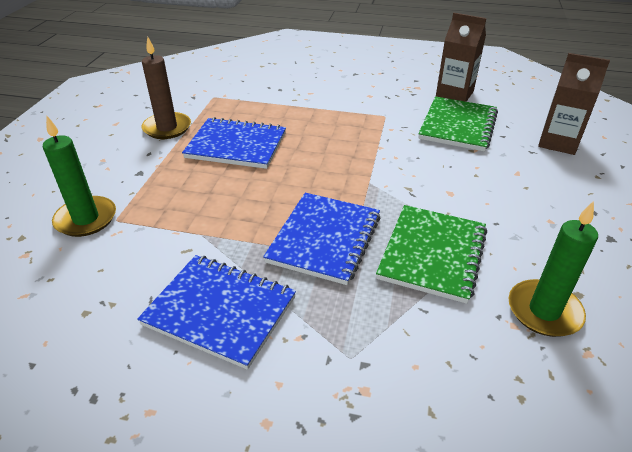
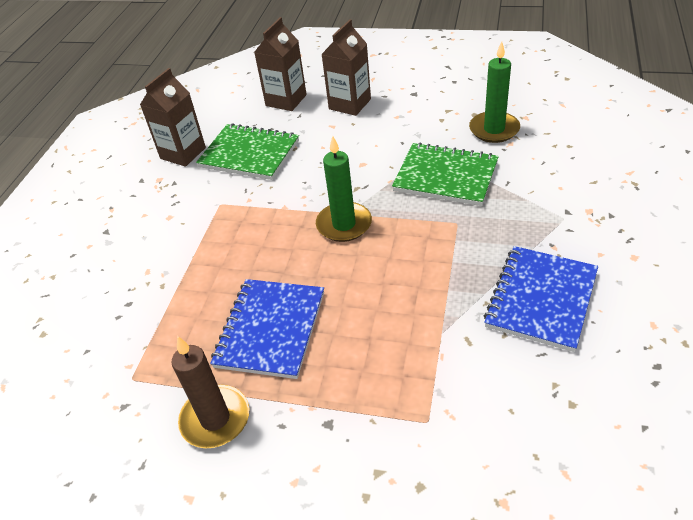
camera: 85 degrees left, 5 degrees up
(86, 219) = (429, 456): green candle -> green candle (344, 224)
(325, 239) = (436, 239): blue notebook -> none
(565, 185) = (350, 104): none -> brown carton

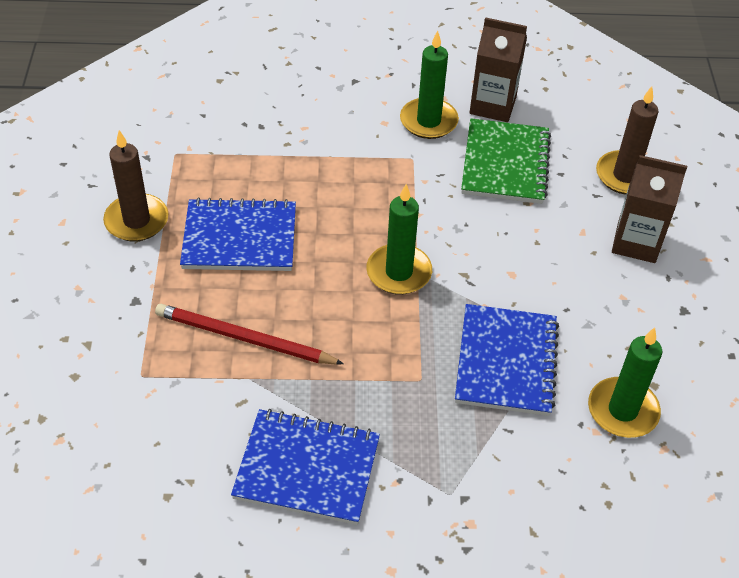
camera: 70 degrees right, 5 degrees up
(182, 190) = (428, 121): none -> green candle
(286, 100) = (625, 175): brown carton -> brown candle
(395, 333) = (244, 338): none -> red pencil
(445, 176) = (506, 362): green notebook -> blue notebook

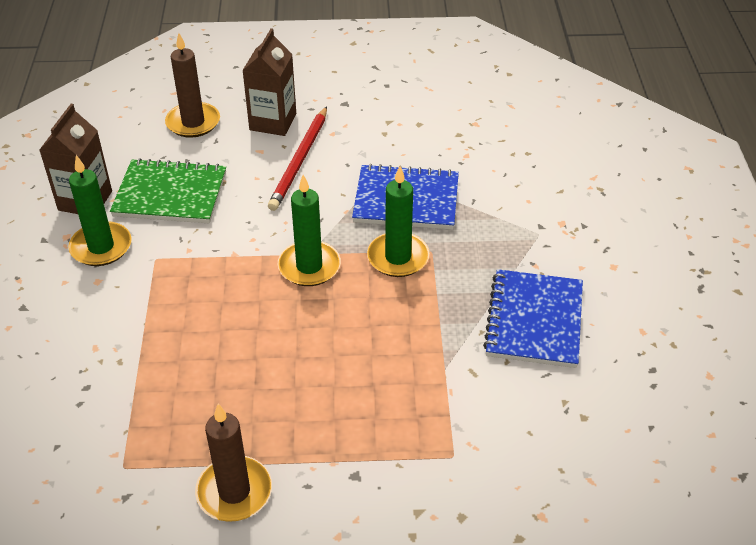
camera: 90 degrees left, 5 degrees down
(240, 238) = (263, 391): blue notebook -> none
(244, 338) = (398, 376): red pencil -> red pencil (299, 161)
(622, 410) = (445, 141): green candle -> green candle (398, 257)

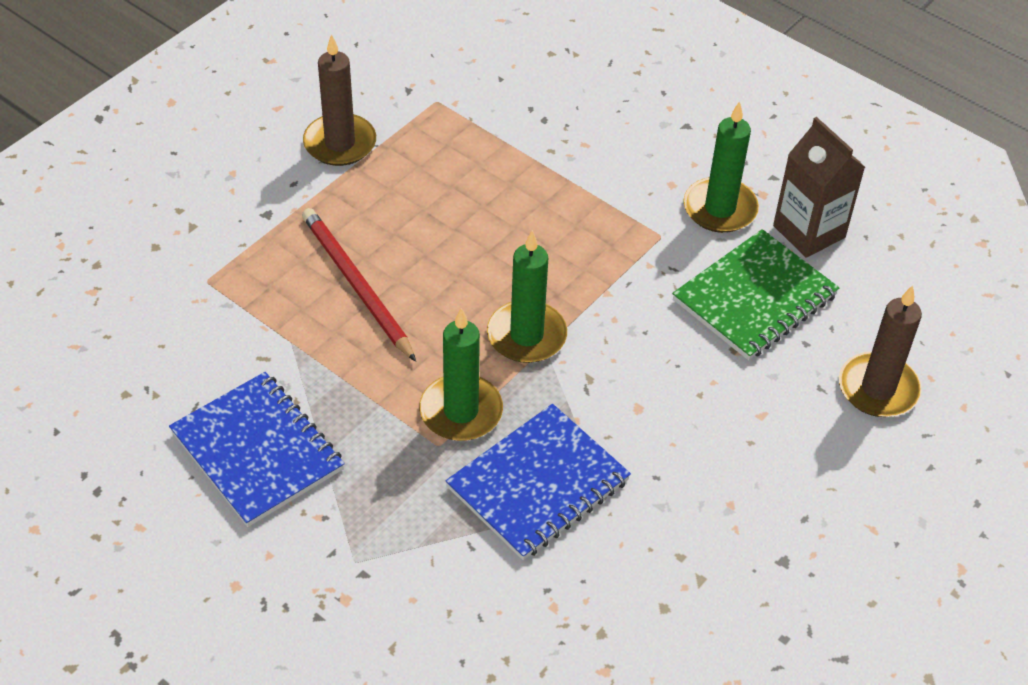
camera: 130 degrees right, 5 degrees up
(273, 122) = (809, 462): brown carton -> none
(299, 161) = (706, 437): red pencil -> red pencil (356, 285)

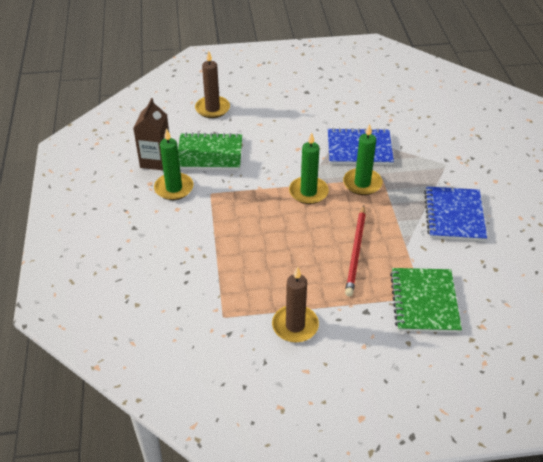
camera: 135 degrees left, 5 degrees down
(198, 274) = (424, 301): none -> green notebook

